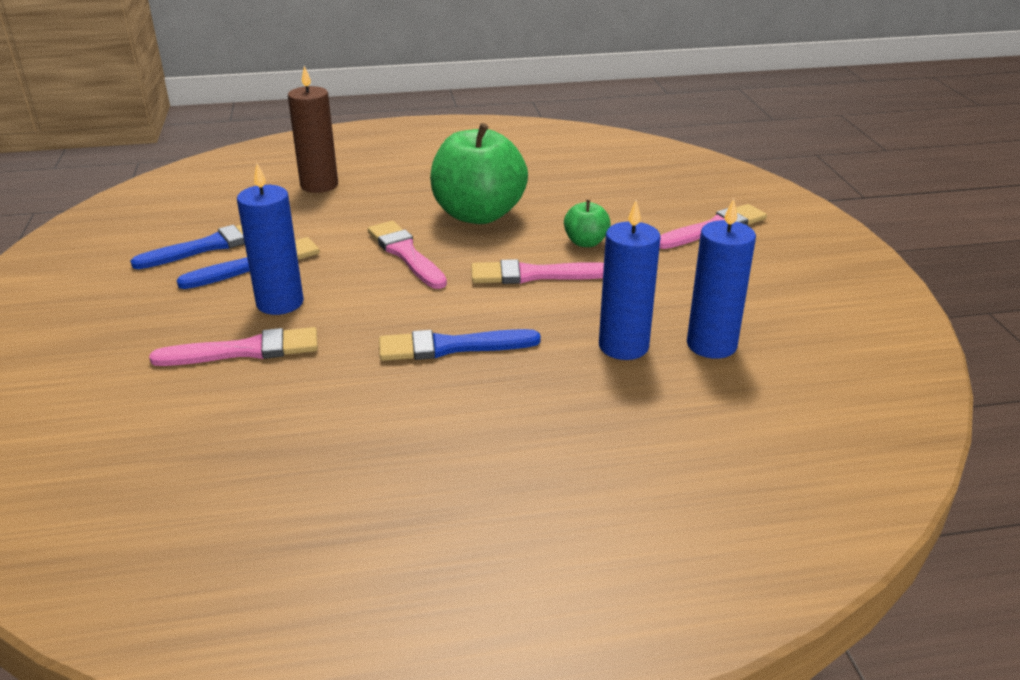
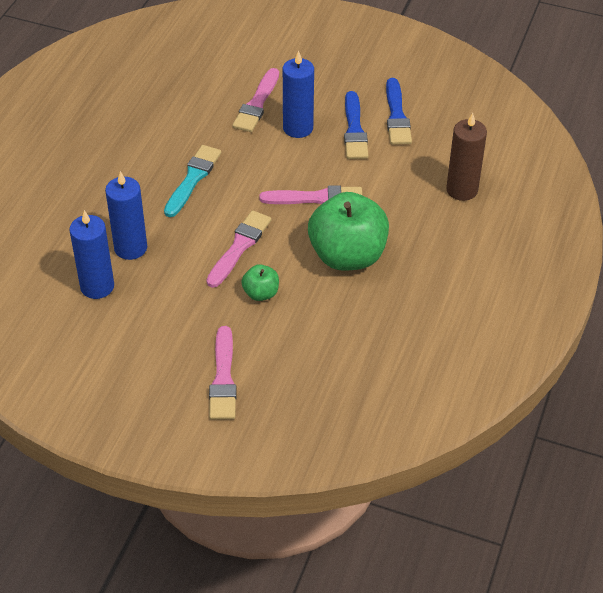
camera: 120 degrees right, 15 degrees up
(451, 347) = (193, 179): blue brush -> turquoise brush

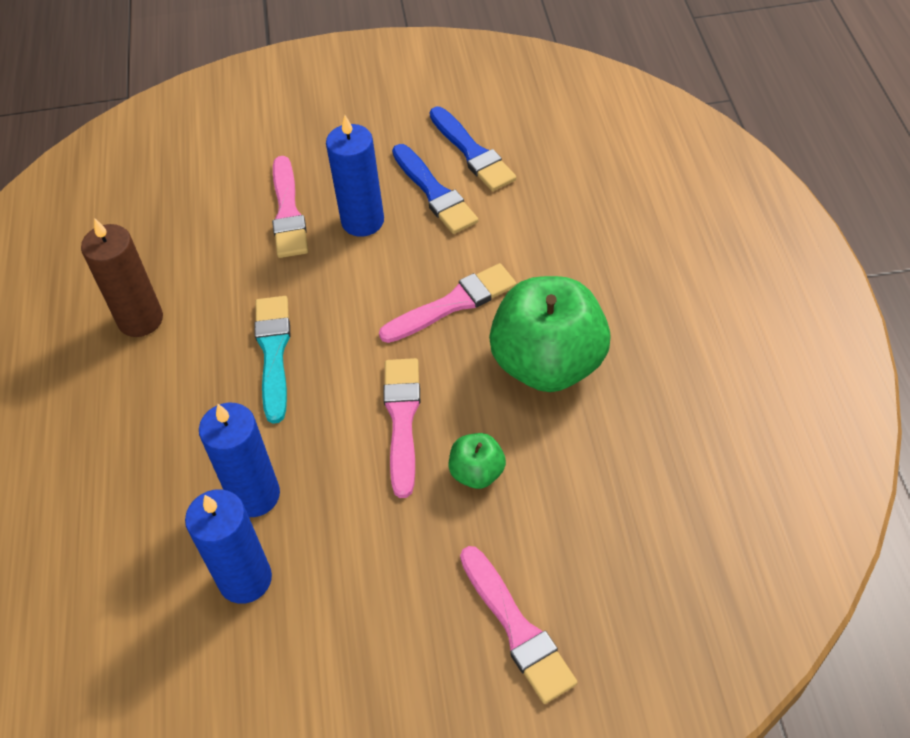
camera: 25 degrees left, 5 degrees up
(462, 190) = (618, 211): brown candle -> brown candle (140, 319)

